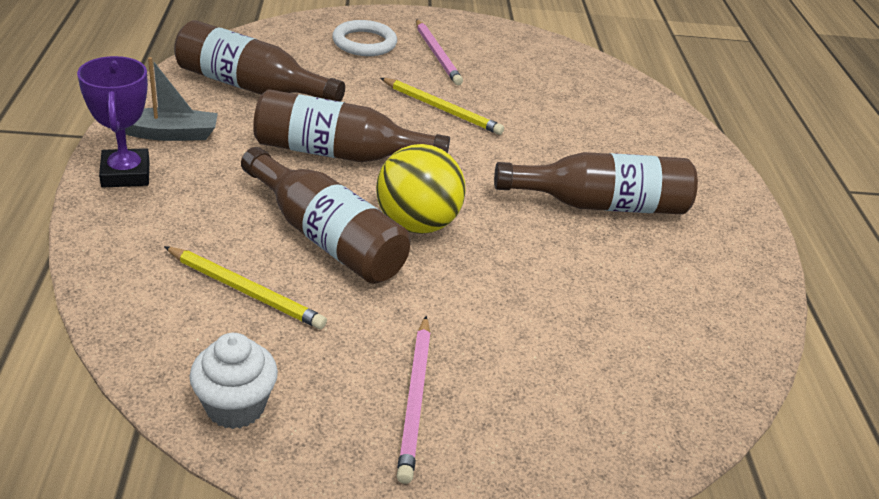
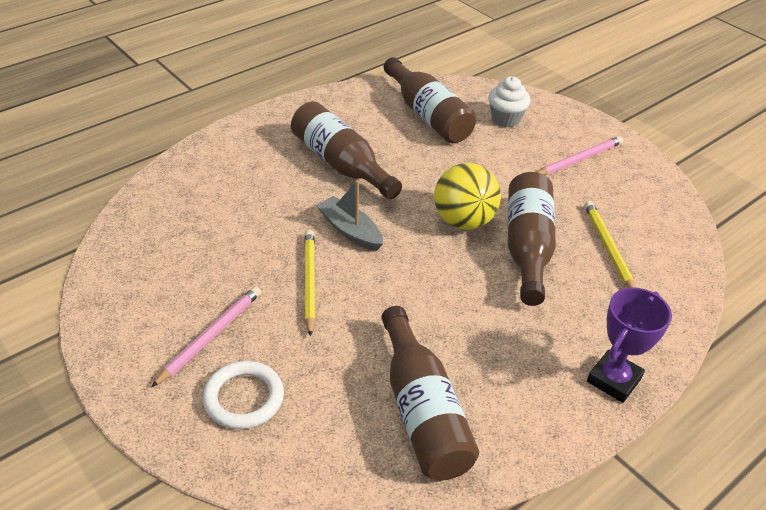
camera: 125 degrees left, 5 degrees up
(169, 134) = (547, 400): grey boat -> grey boat (350, 231)
(235, 406) = (664, 204): white cupcake -> white cupcake (505, 119)
(339, 154) = (441, 296): brown bottle -> brown bottle (428, 115)

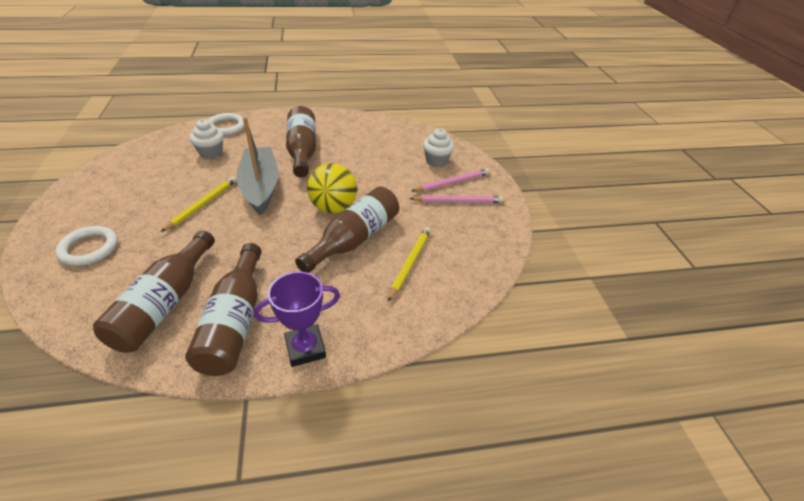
camera: 30 degrees right, 0 degrees up
(198, 167) = (226, 127): none -> white ring
(210, 336) = (118, 210): pink pencil -> pink pencil (452, 182)
(227, 212) = (211, 153): none -> white cupcake
(350, 231) = (260, 187): grey boat -> grey boat, size x1.68
(428, 115) = (388, 143): brown bottle -> brown bottle (235, 321)

